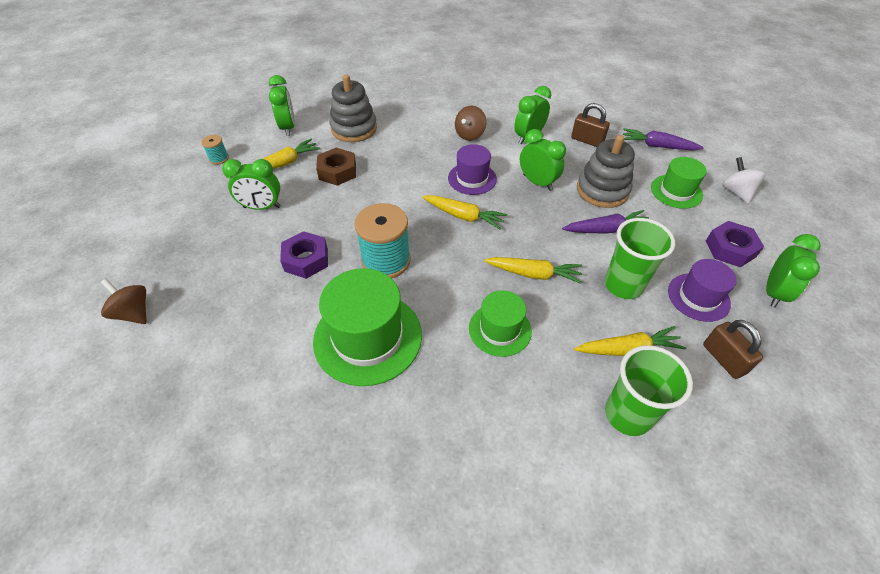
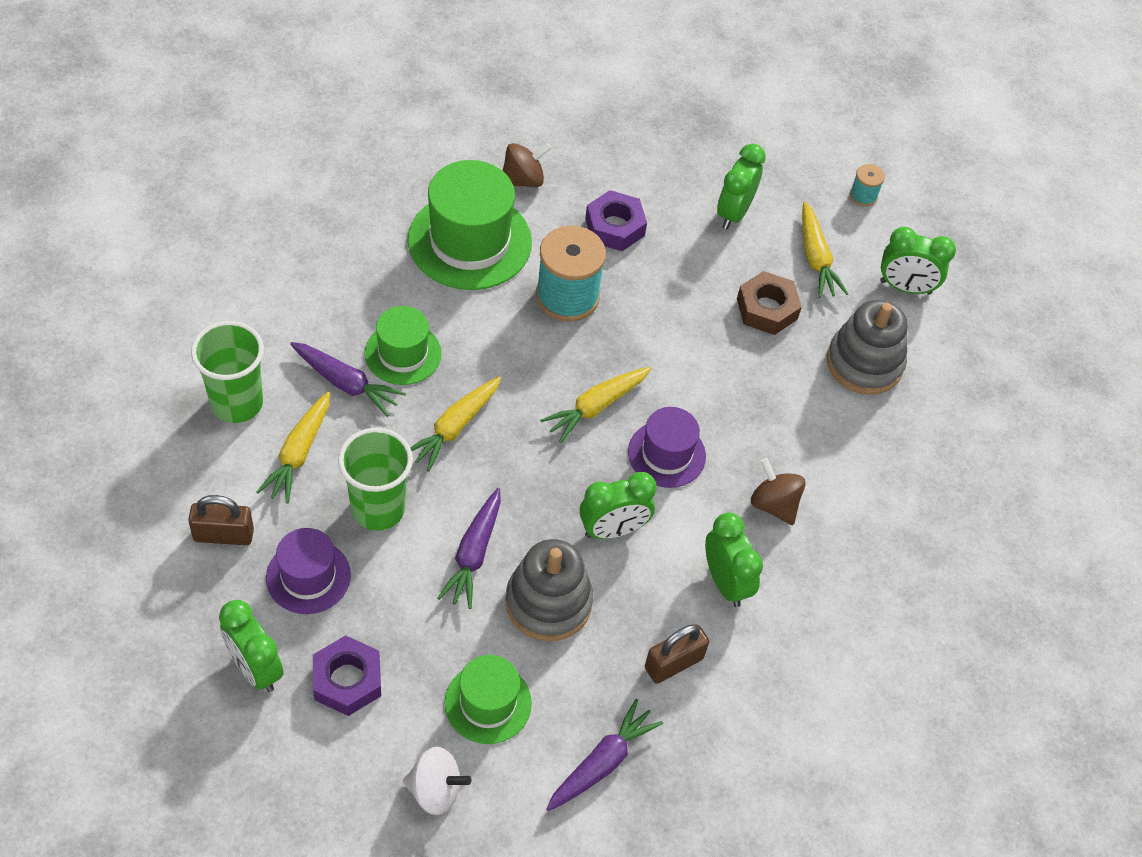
camera: 110 degrees right, 5 degrees up
(134, 313) = (621, 79): brown spinning top -> brown spinning top (523, 180)
(551, 351) = (346, 383): none -> purple carrot

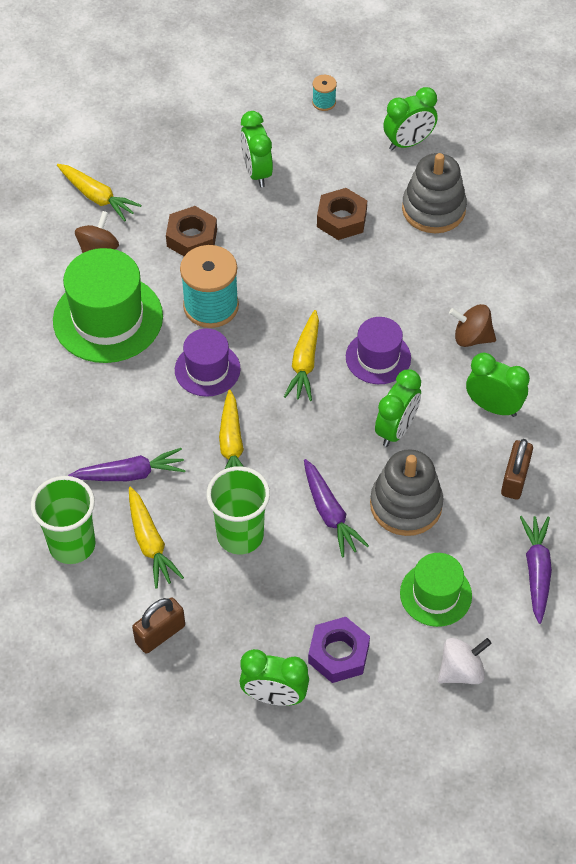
camera: 35 degrees left, 0 degrees up
(308, 576) = (244, 613): purple hat -> purple hat (207, 369)
(403, 353) = (146, 425): green hat -> none
(614, 227) = (192, 238): purple nut -> brown nut
(816, 258) = (337, 164): yellow carrot -> yellow carrot (97, 197)

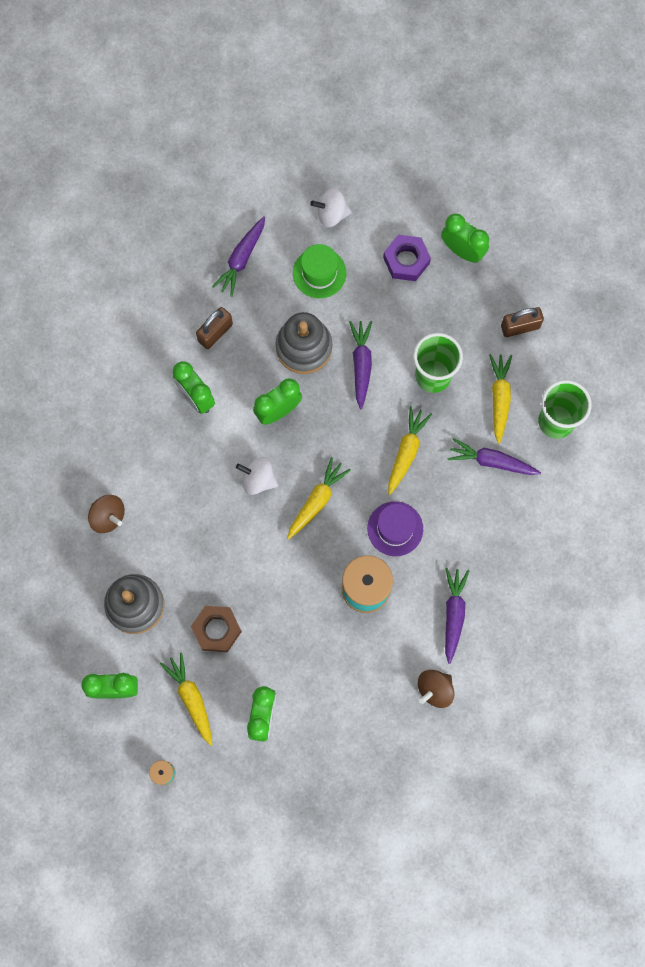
camera: 155 degrees left, 20 degrees up
(97, 197) = (413, 752): yellow carrot -> yellow carrot (191, 699)
(108, 318) = (453, 614): green hat -> purple carrot
(192, 238) = (350, 668): brown nut -> none
(378, 357) = (258, 479): purple hat -> white spinning top
(471, 337) = (177, 465): brown spinning top -> brown spinning top (108, 517)

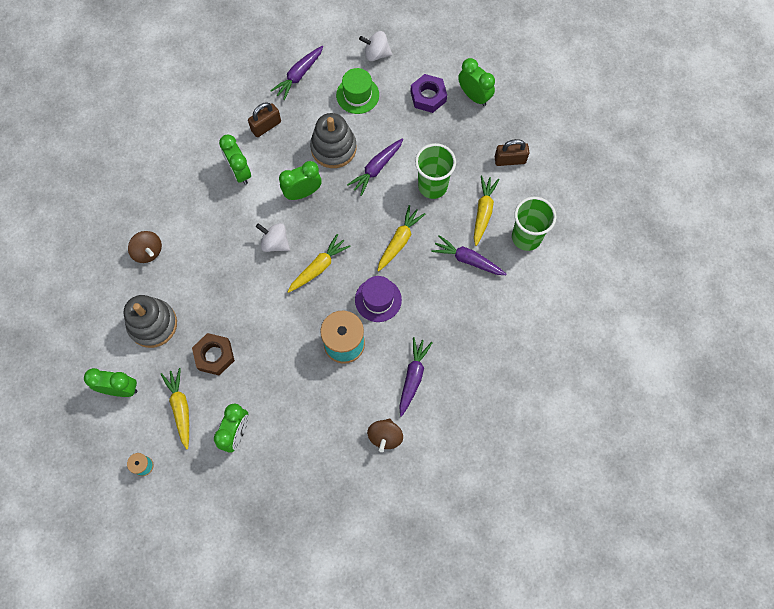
camera: 10 degrees right, 5 degrees down
(361, 365) = (376, 168): purple carrot -> purple carrot turned 150 degrees counterclockwise
(435, 689) = (385, 436): brown spinning top -> brown spinning top turned 45 degrees counterclockwise

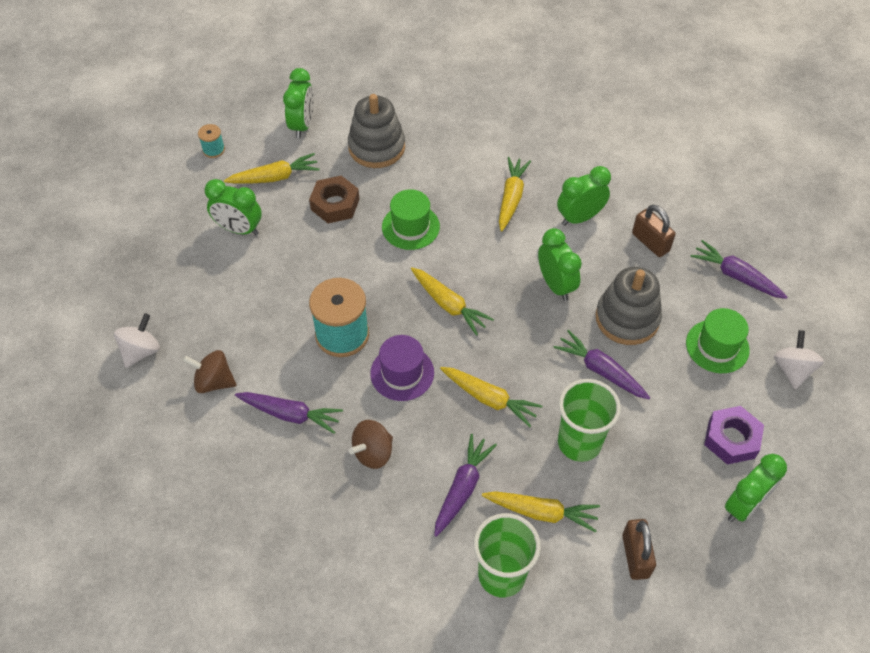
camera: 90 degrees right, 15 degrees down
(148, 252) = (467, 137): brown spinning top -> brown spinning top (373, 452)
(217, 220) = (511, 198): none -> yellow carrot
(242, 295) = (410, 227): none -> green hat
(275, 243) = (482, 257): white spinning top -> white spinning top (141, 351)

